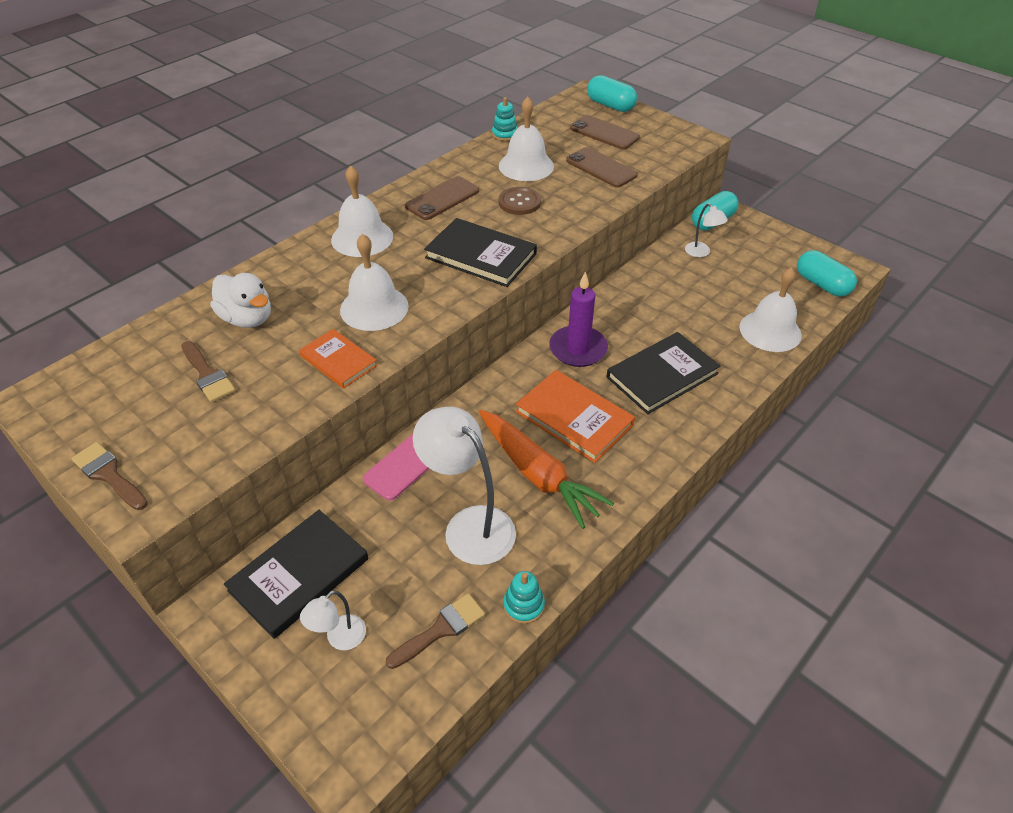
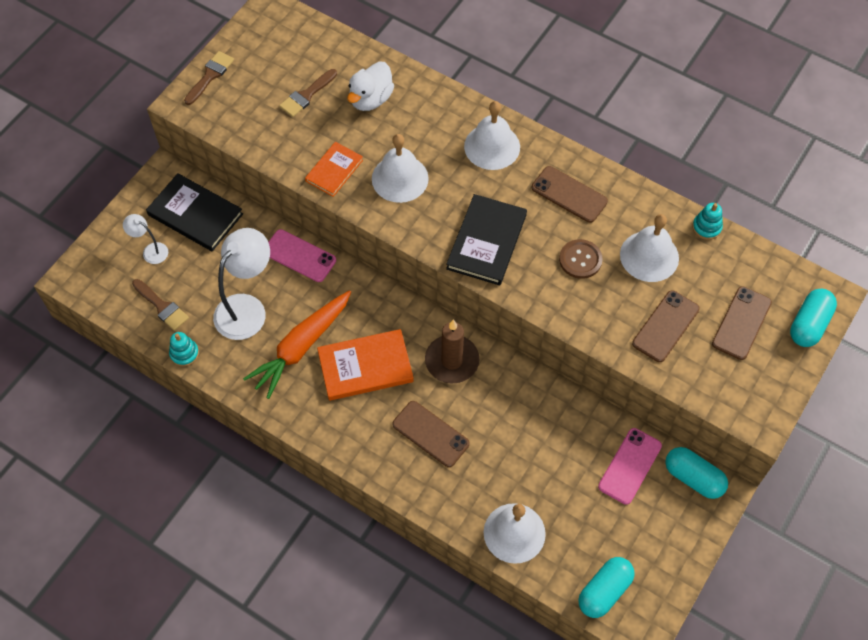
camera: 80 degrees right, 15 degrees up
(574, 418) = (365, 366): orange book -> orange book turned 45 degrees clockwise
(578, 349) = (452, 361): purple candle -> brown candle
(662, 375) = (430, 434): black book -> brown phone
(701, 253) = (630, 466): white lamp -> pink phone

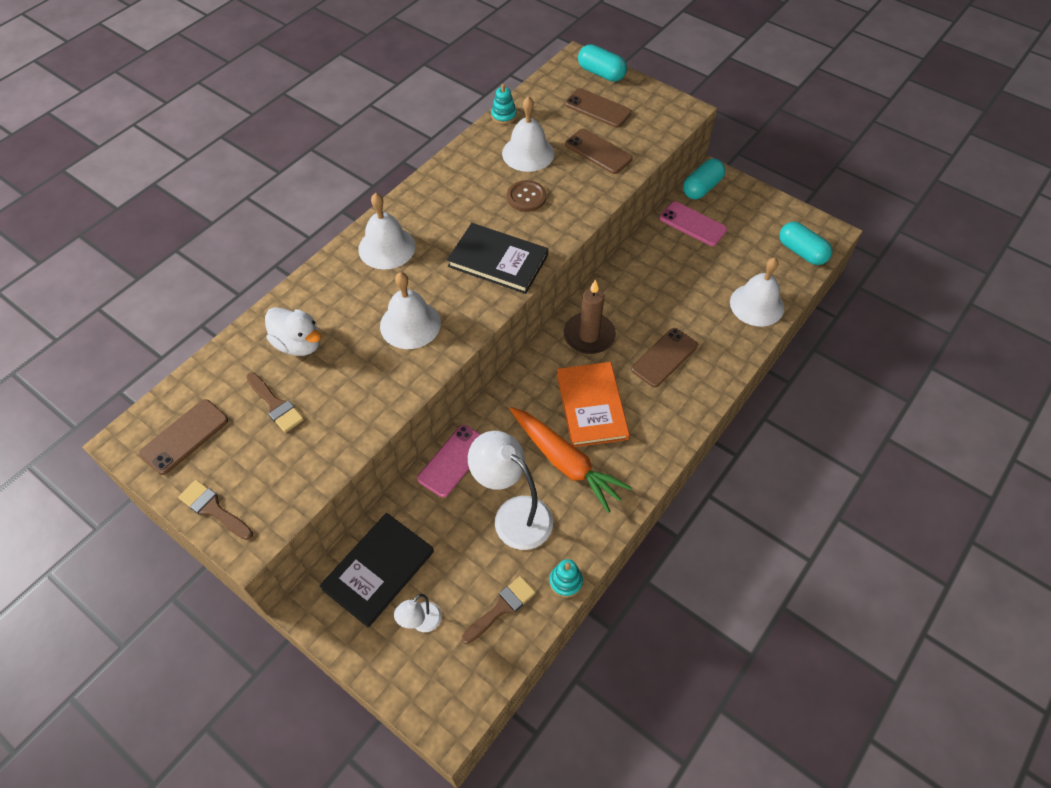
camera: 85 degrees left, 5 degrees down
(334, 170) = (388, 382): orange book -> none
(569, 194) = (454, 197): brown phone -> brown phone (184, 436)

